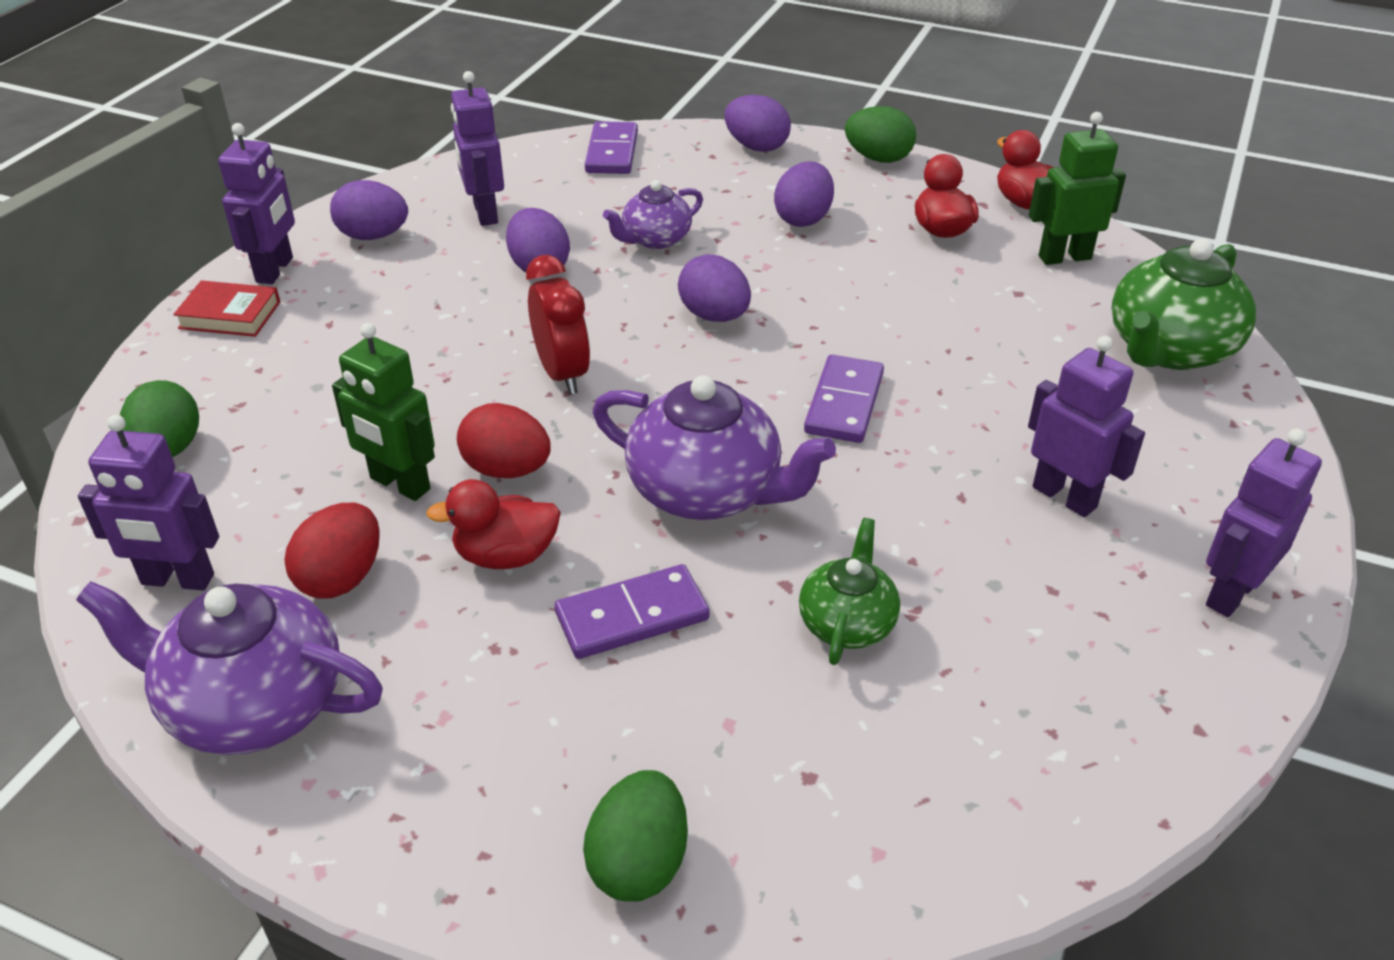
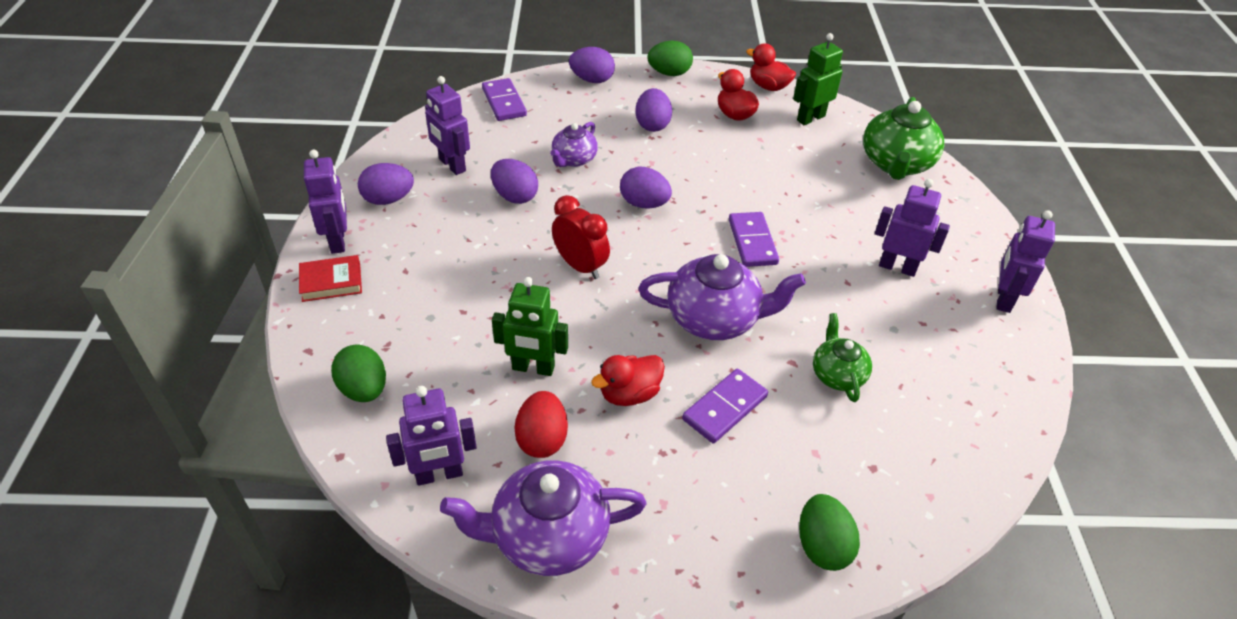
camera: 25 degrees left, 5 degrees up
(507, 470) = (591, 339): red egg -> none

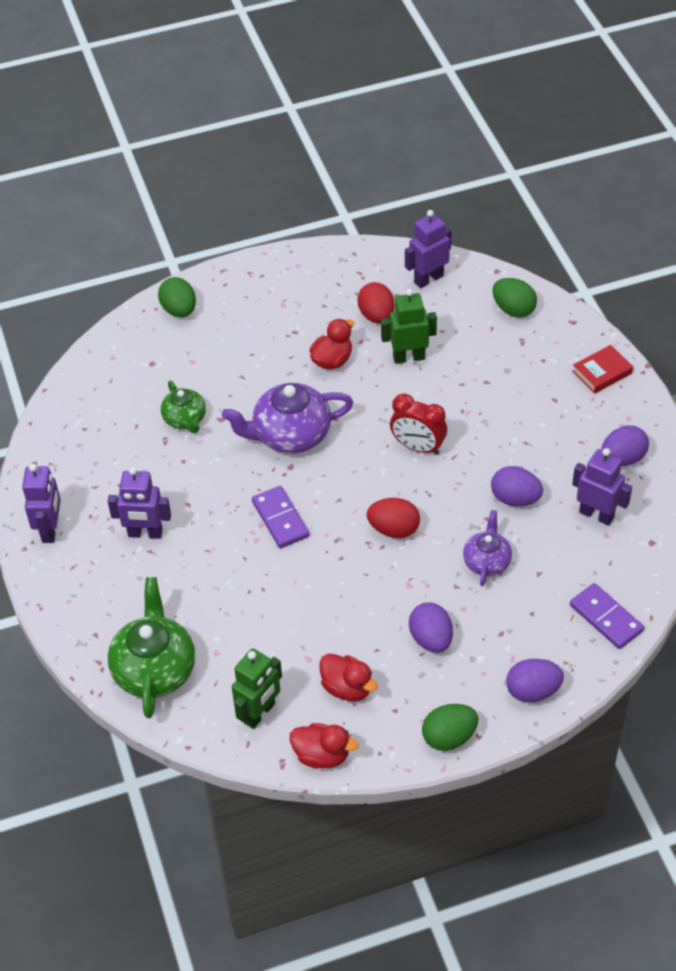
camera: 165 degrees right, 5 degrees up
(338, 241) = (628, 407): purple robot -> none
(548, 536) = (344, 269): purple teapot -> none
(644, 204) = (394, 529): purple egg -> red egg
(725, 408) = (262, 371): purple domino -> none

